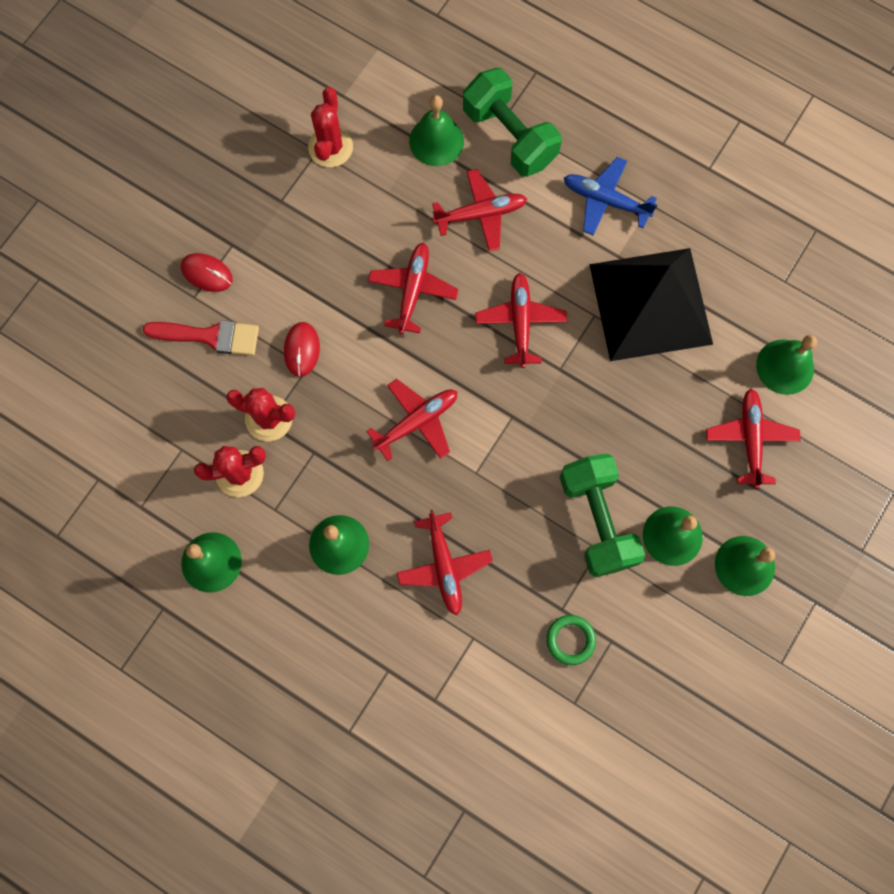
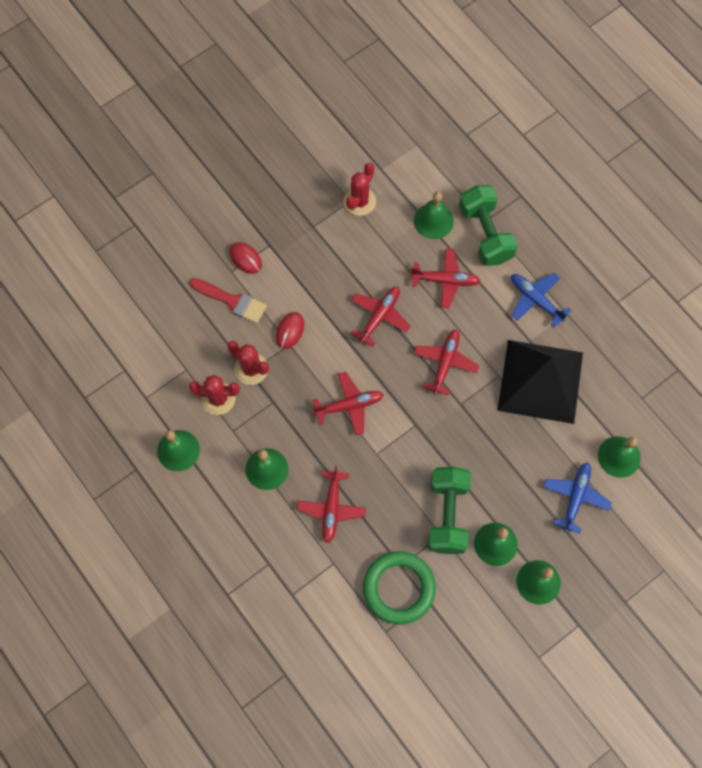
camera: 20 degrees right, 5 degrees down
(570, 640) = (399, 588): green ring -> green ring, size x2.02
(750, 439) = (575, 497): red plane -> blue plane

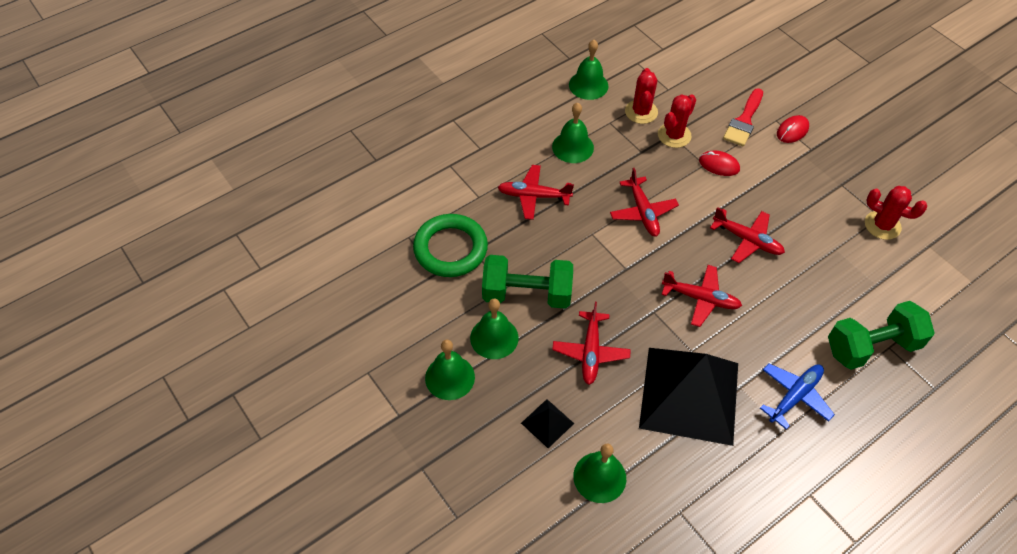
camera: 90 degrees right, 15 degrees down
(433, 221) = (876, 294): green bell -> none
(445, 280) = (802, 303): red plane -> red plane (590, 352)
(575, 497) = (547, 423): blue plane -> black pyramid

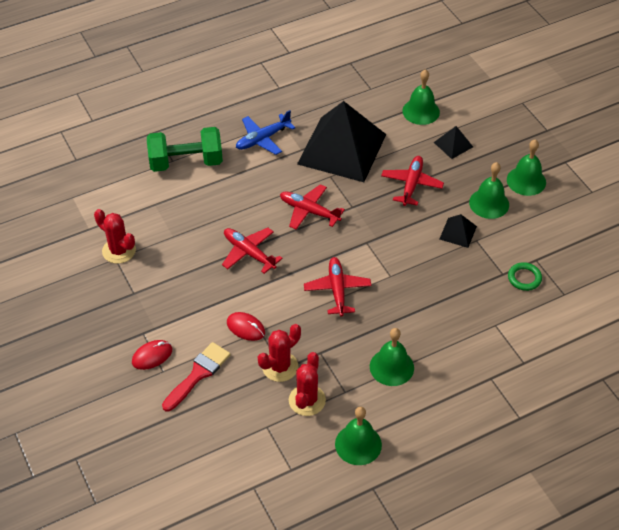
camera: 170 degrees left, 5 degrees down
(450, 249) = (524, 278): green ring -> green ring, size x0.49
(527, 294) = (458, 232): green dumbbell -> black pyramid
(533, 196) = (440, 318): red plane -> none

